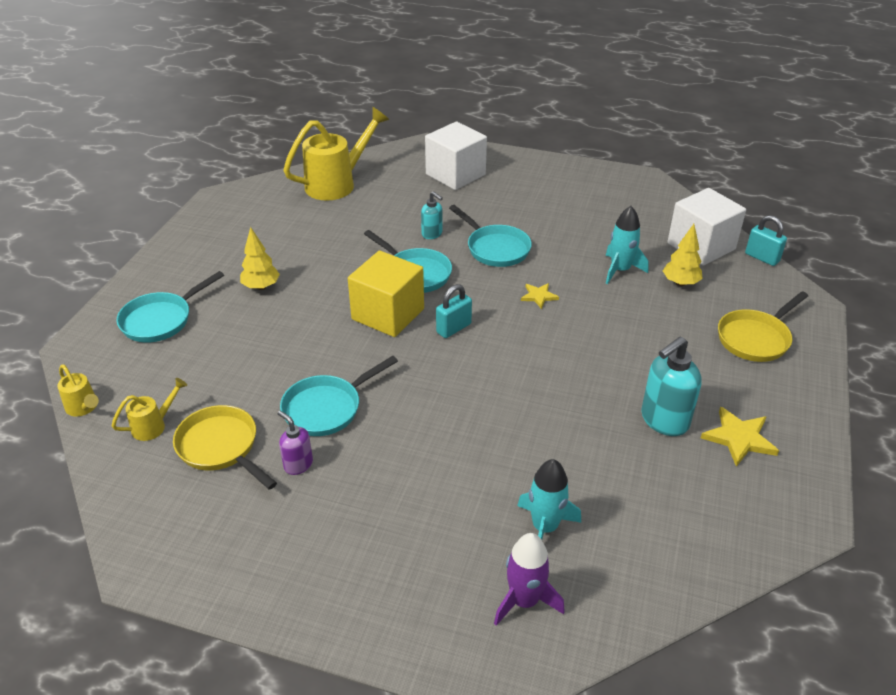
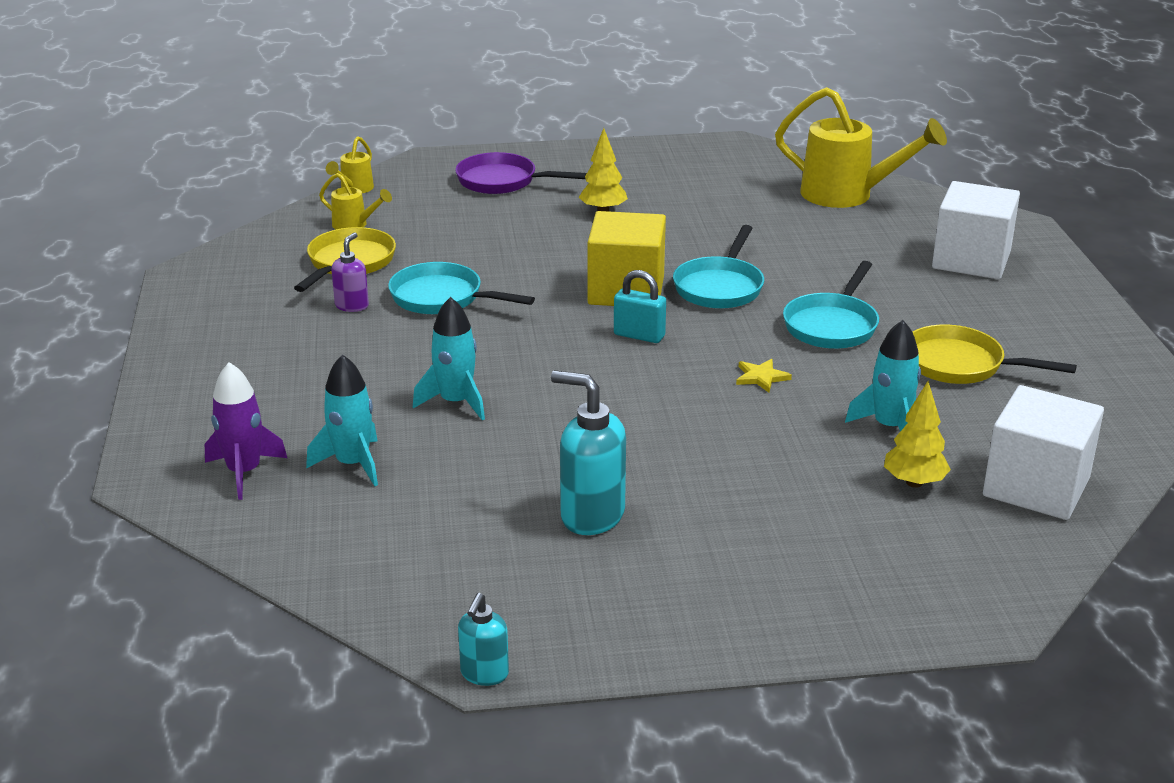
camera: 65 degrees right, 10 degrees down
(161, 320) = (502, 181): turquoise pan -> purple pan
(432, 234) = (813, 278): turquoise soap dispenser -> turquoise soap dispenser (484, 674)
(488, 445) = (456, 402): none -> turquoise rocket
(739, 438) = (604, 582): yellow star -> none
(756, 338) = (844, 570): yellow pan -> yellow pan (960, 365)
(762, 257) = (1075, 551): turquoise padlock -> none

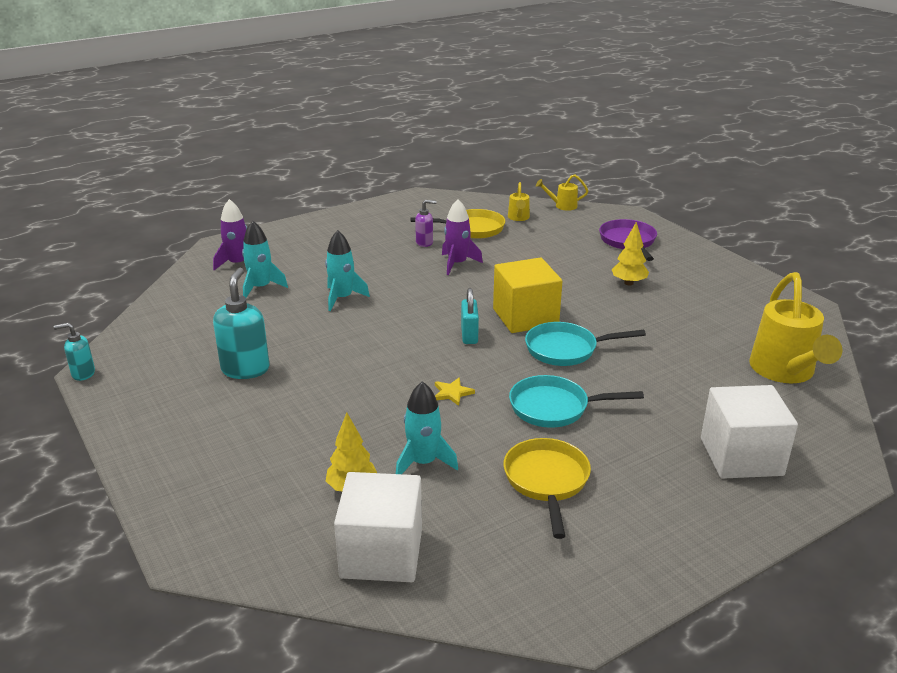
camera: 65 degrees right, 0 degrees up
(442, 298) = (457, 264): turquoise pan -> purple rocket

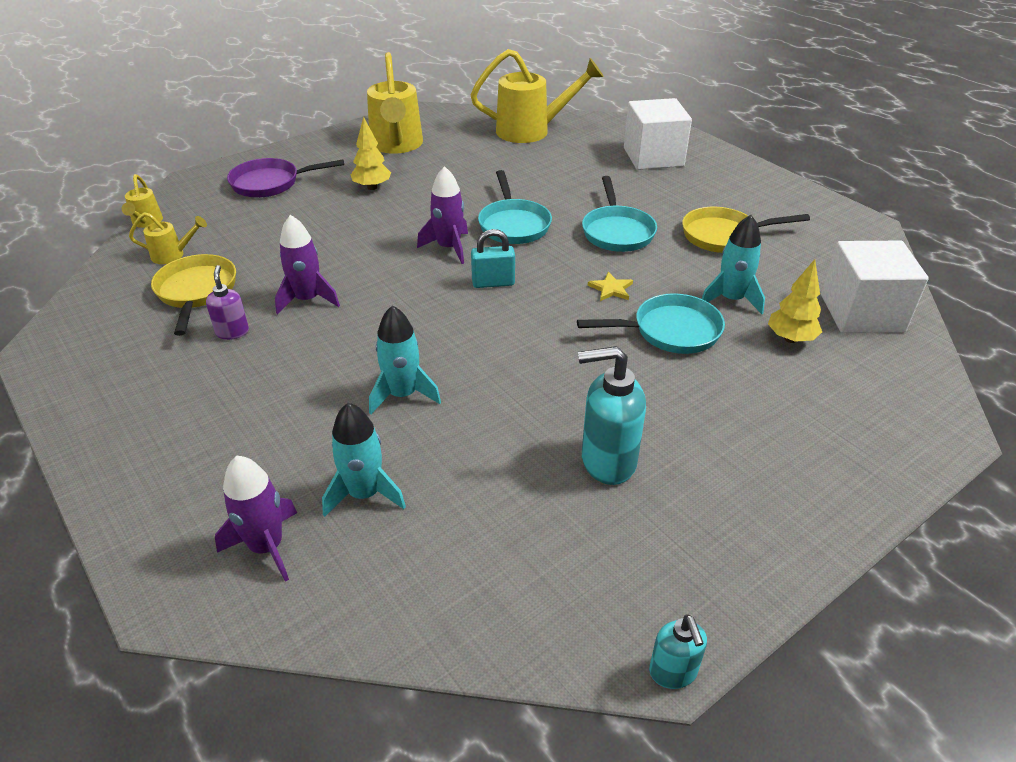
camera: 95 degrees left, 10 degrees up
(382, 417) = (670, 331): none -> turquoise pan
(525, 317) = (448, 248): yellow cube -> purple rocket
(717, 293) = (396, 146): none -> yellow watering can

